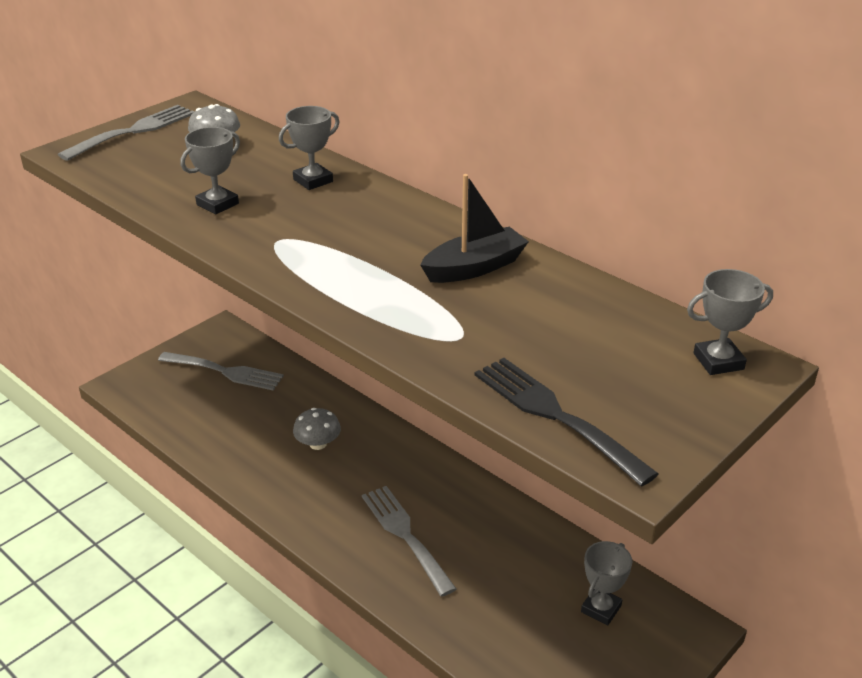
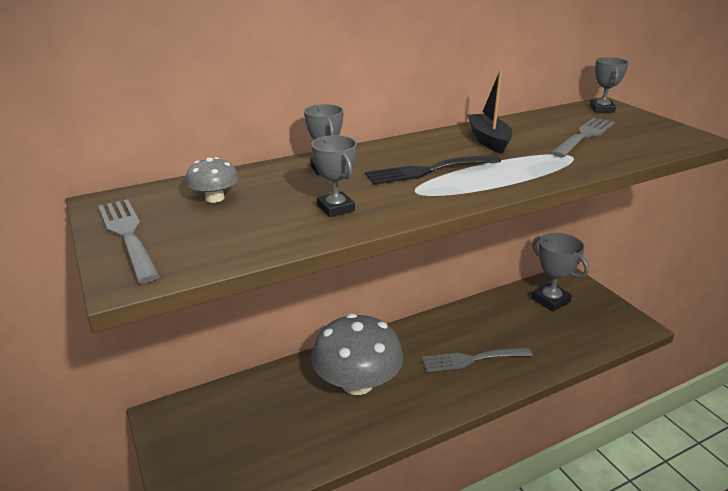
camera: 70 degrees left, 5 degrees down
(225, 371) = (226, 423): grey fork -> grey fork (584, 136)
(318, 444) = (357, 383): grey mushroom -> grey mushroom, size x2.31
(555, 415) = (653, 146): black fork -> black fork (428, 170)
(601, 609) = (550, 300): grey trophy -> grey trophy, size x1.58

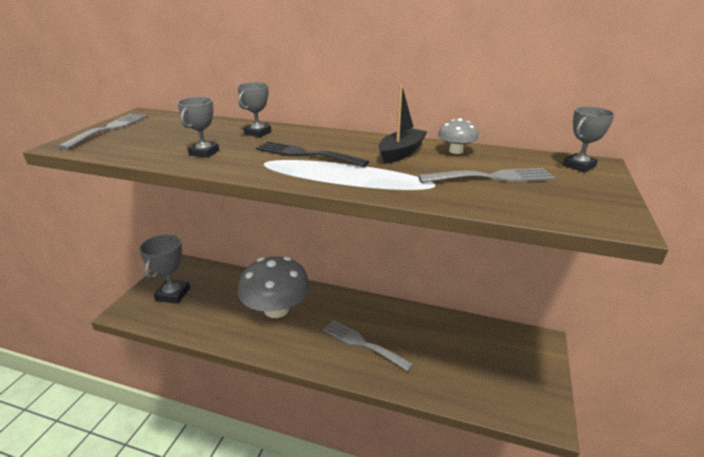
camera: 45 degrees right, 0 degrees up
(215, 198) = (176, 127): grey mushroom -> grey mushroom (456, 151)
(550, 300) = (493, 346): grey trophy -> grey trophy (173, 294)

